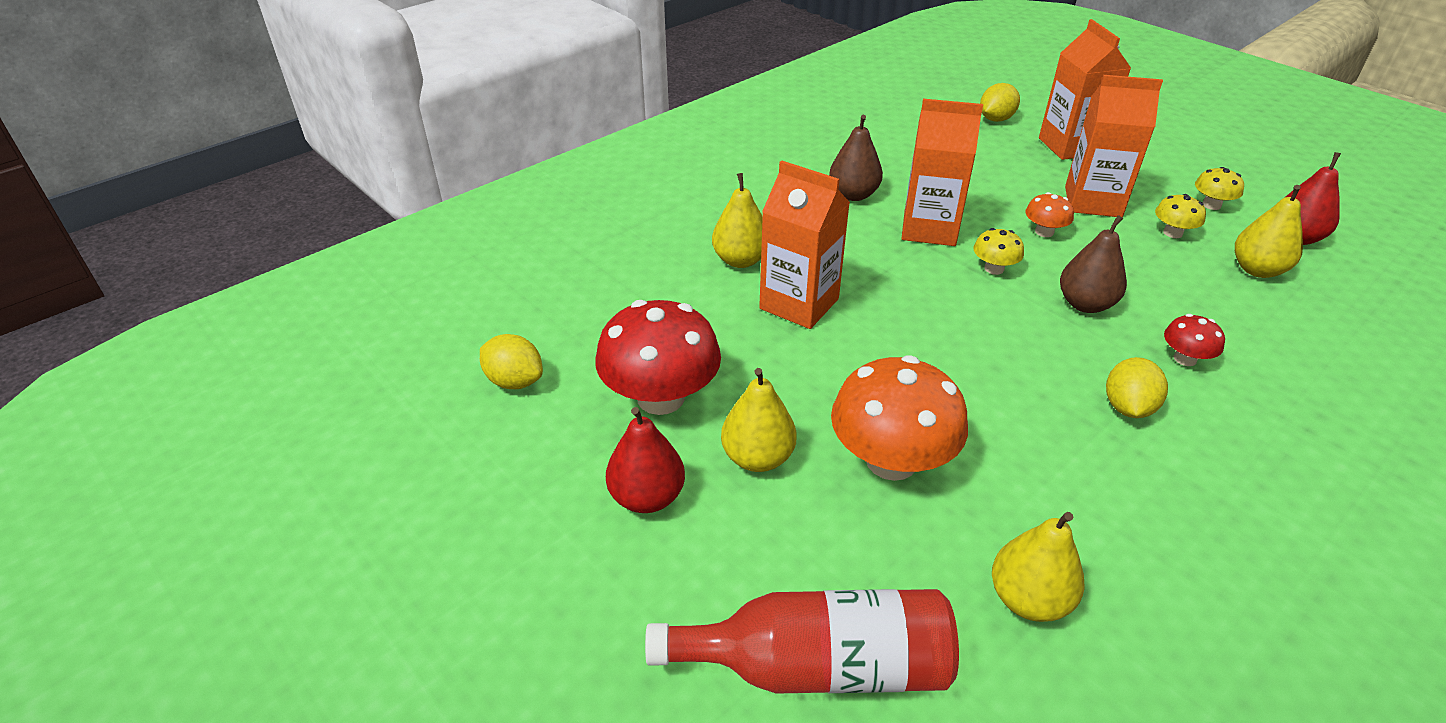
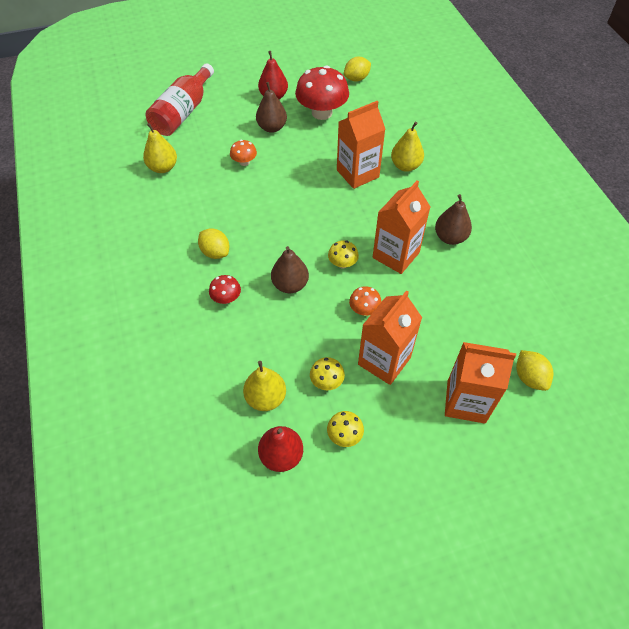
camera: 115 degrees right, 15 degrees up
(757, 458) = (272, 127): yellow pear -> brown pear
(891, 460) = (244, 162): orange mushroom -> orange mushroom, size x0.48

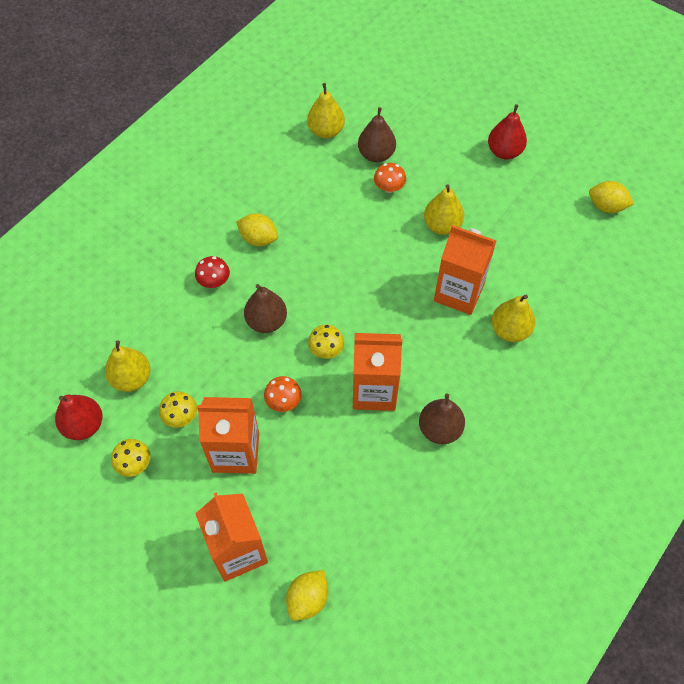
camera: 55 degrees right, 5 degrees up
(183, 112) = (411, 96): red bottle -> none
(215, 252) = (258, 239): yellow lemon -> yellow lemon turned 75 degrees counterclockwise
(272, 127) = (457, 179): brown pear -> brown pear (376, 155)
(300, 154) = (442, 225): none -> yellow pear
(322, 113) = (520, 208): red mushroom -> none

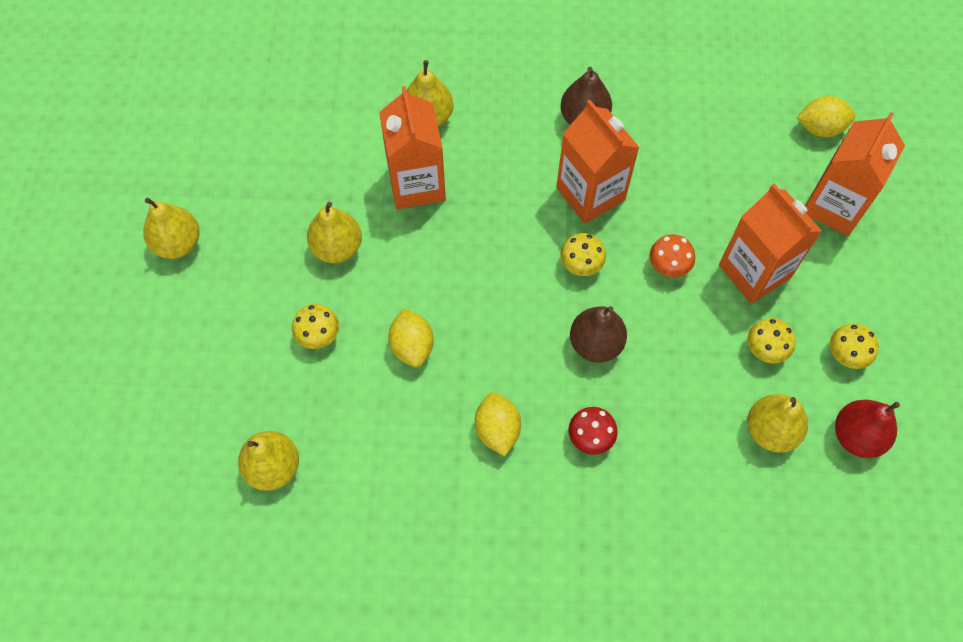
camera: 125 degrees left, 5 degrees up
(376, 155) = (275, 381): brown pear -> none
(389, 187) = (318, 335): orange mushroom -> yellow mushroom
(504, 152) = (178, 243): red pear -> yellow pear
(606, 206) = (199, 108): yellow lemon -> yellow lemon (412, 346)

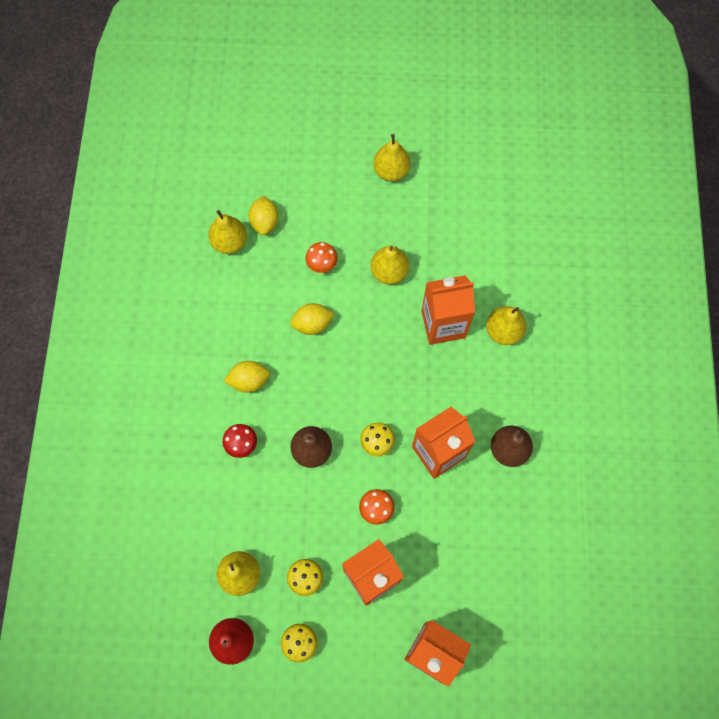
camera: 90 degrees right, 5 degrees up
(318, 335) = (322, 264): yellow mushroom -> orange mushroom
(820, 128) = (509, 650): yellow lemon -> yellow lemon (265, 222)

